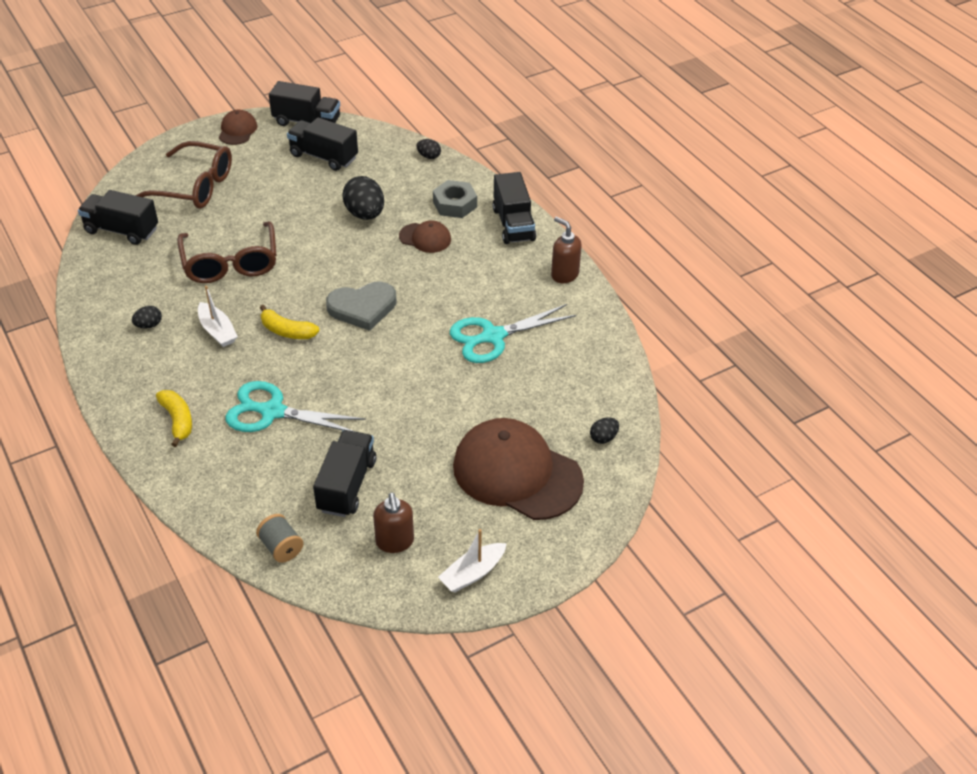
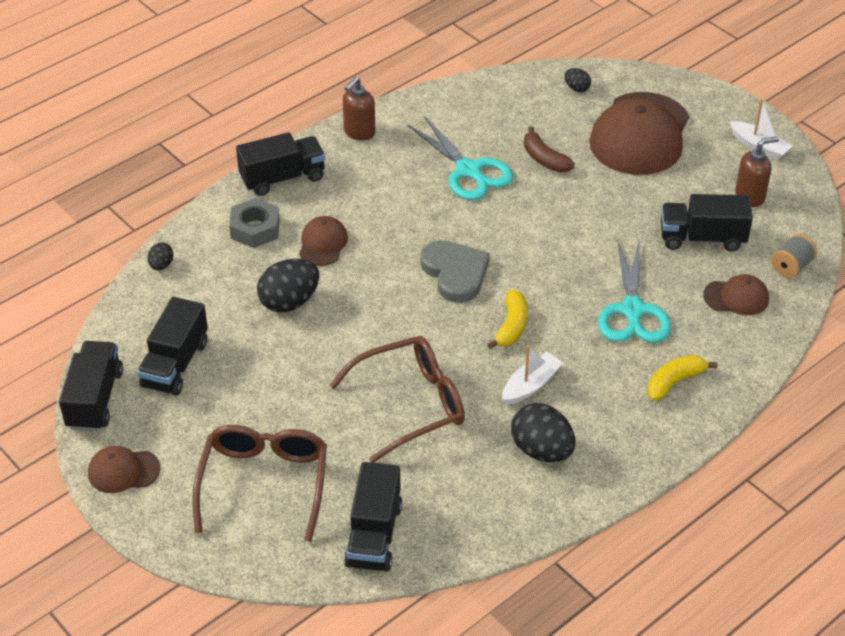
camera: 100 degrees left, 0 degrees up
(149, 325) = (541, 450): black egg -> black egg, size x1.97
(258, 491) = (736, 297): none -> brown cap
(496, 391) = (544, 159): none -> brown banana

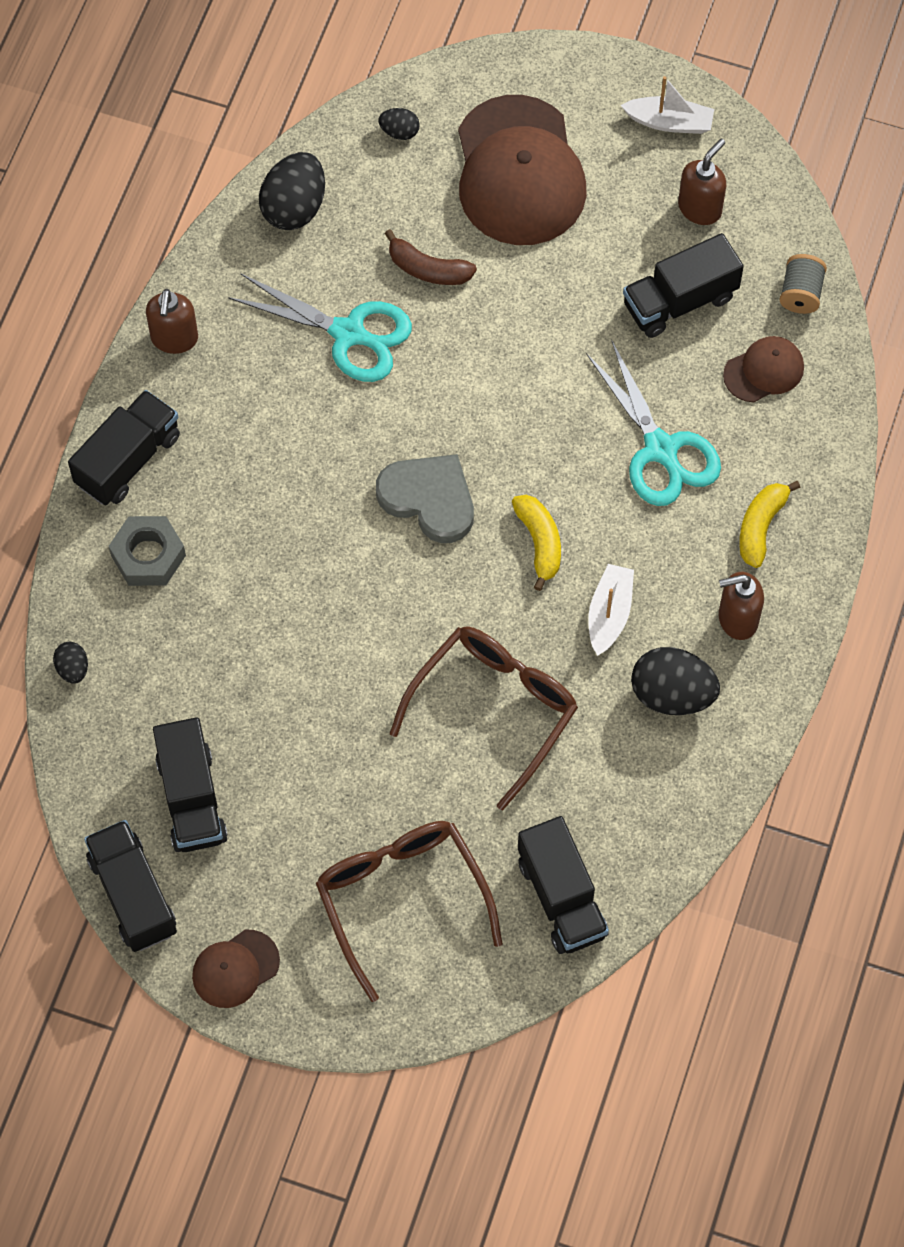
camera: 30 degrees left, 20 degrees up
(289, 302) = (263, 641): black egg -> black egg (294, 207)
(323, 243) = (245, 536): brown cap -> none
(620, 427) = (737, 619): none -> brown soap dispenser

